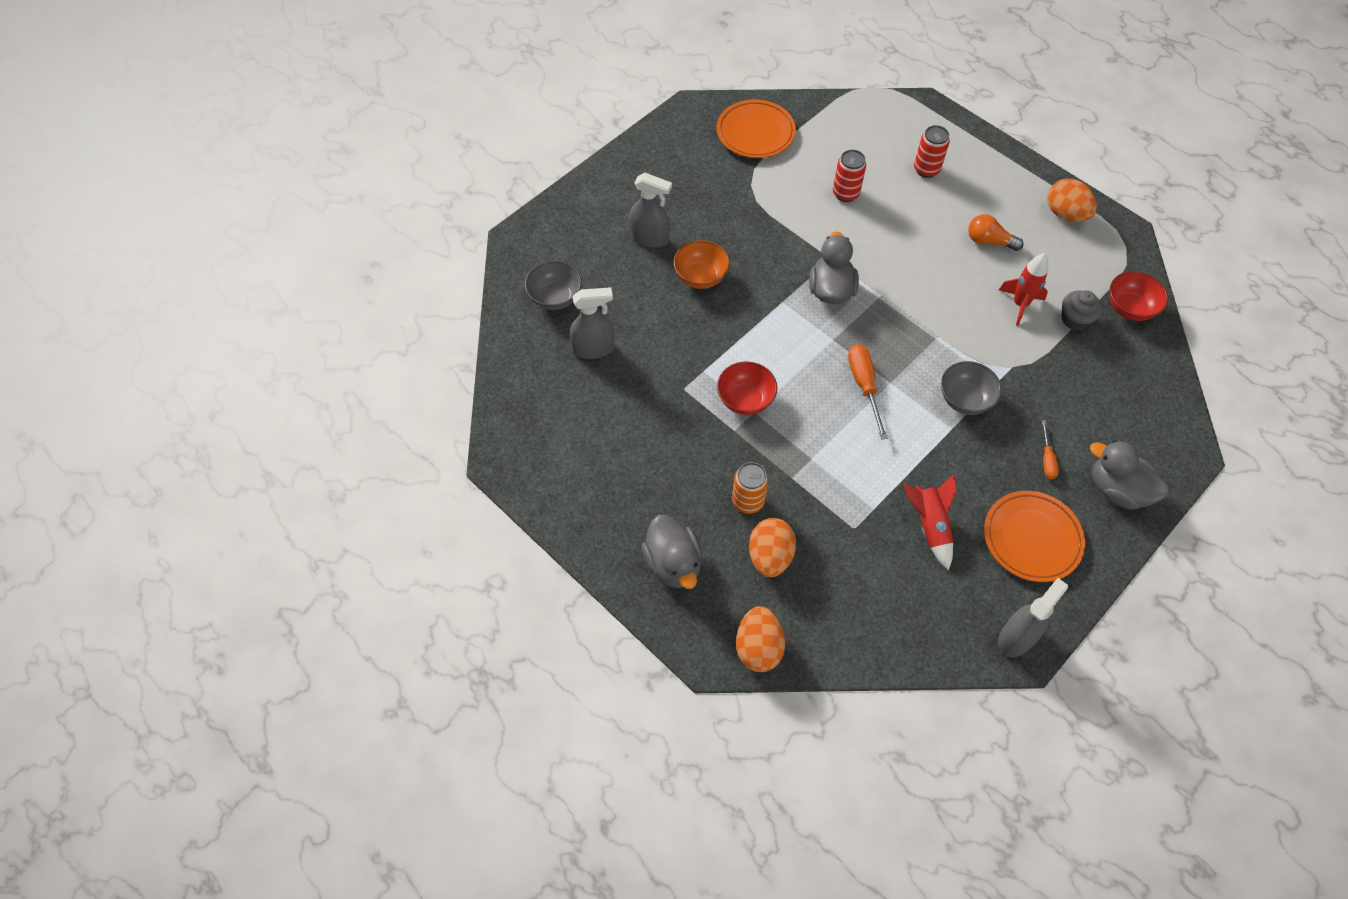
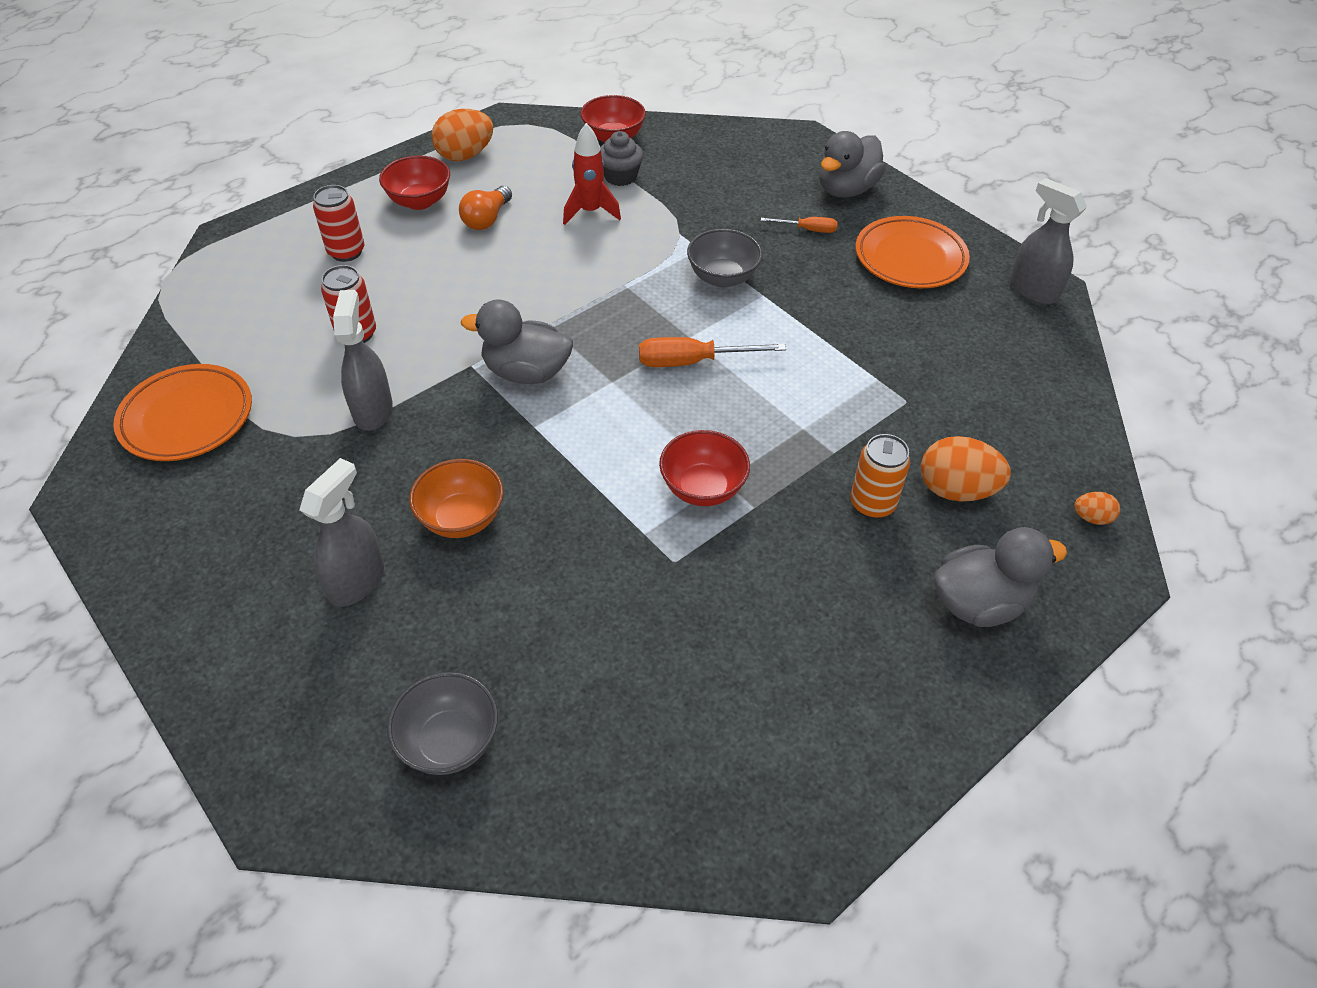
camera: 85 degrees left, 10 degrees down
(594, 348) = (576, 684): grey spray bottle -> grey spray bottle (373, 410)
(758, 647) = (1091, 518): orange egg -> orange egg, size x0.50
(930, 525) = (898, 334): red rocket -> none
(997, 198) = (419, 201): none -> red bowl

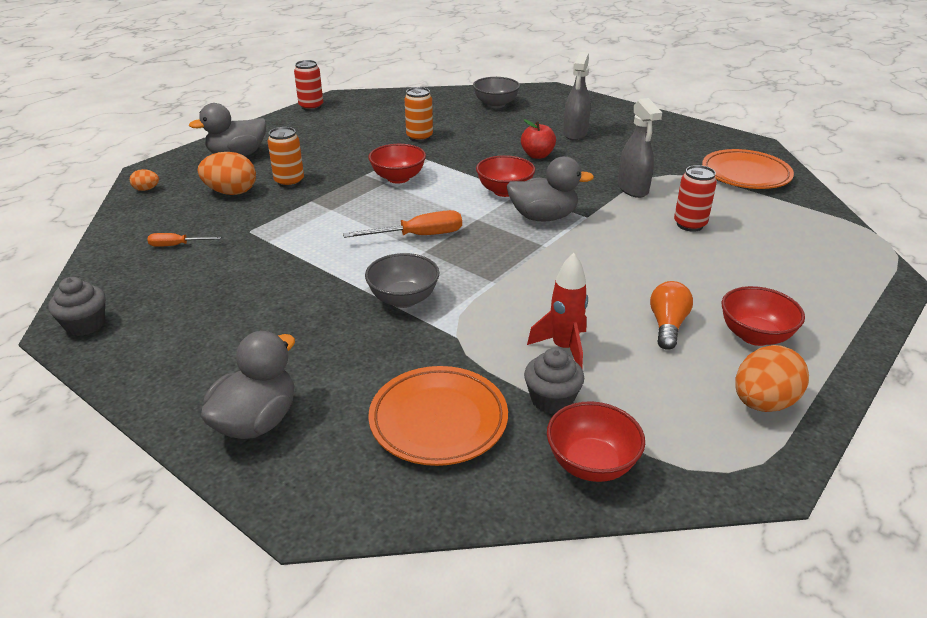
camera: 170 degrees right, 15 degrees down
(346, 252) = (768, 279): red can -> red can (311, 107)
(462, 518) = (537, 155): orange bowl -> red apple
(554, 432) = (504, 191): none -> red bowl
(647, 615) = (419, 137): none -> orange can
(807, 230) = (313, 359): orange screwdriver -> orange screwdriver (177, 245)
(910, 258) = (204, 341): orange plate -> orange plate (438, 420)
(1033, 290) = (85, 325): grey spray bottle -> grey cupcake

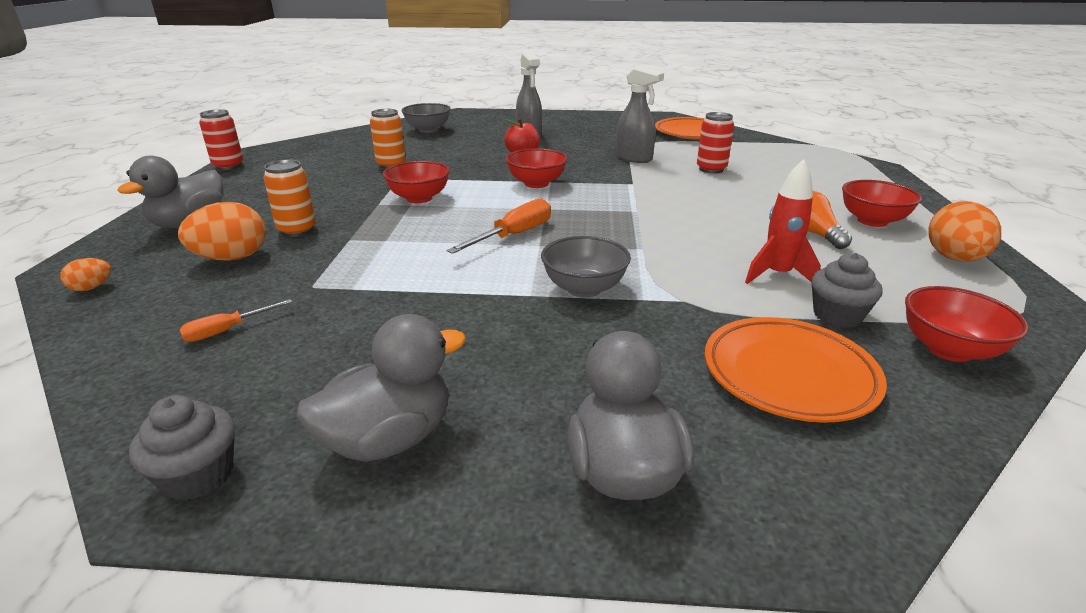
camera: 35 degrees left, 5 degrees down
(543, 217) = (599, 192): grey duck -> grey duck (389, 439)

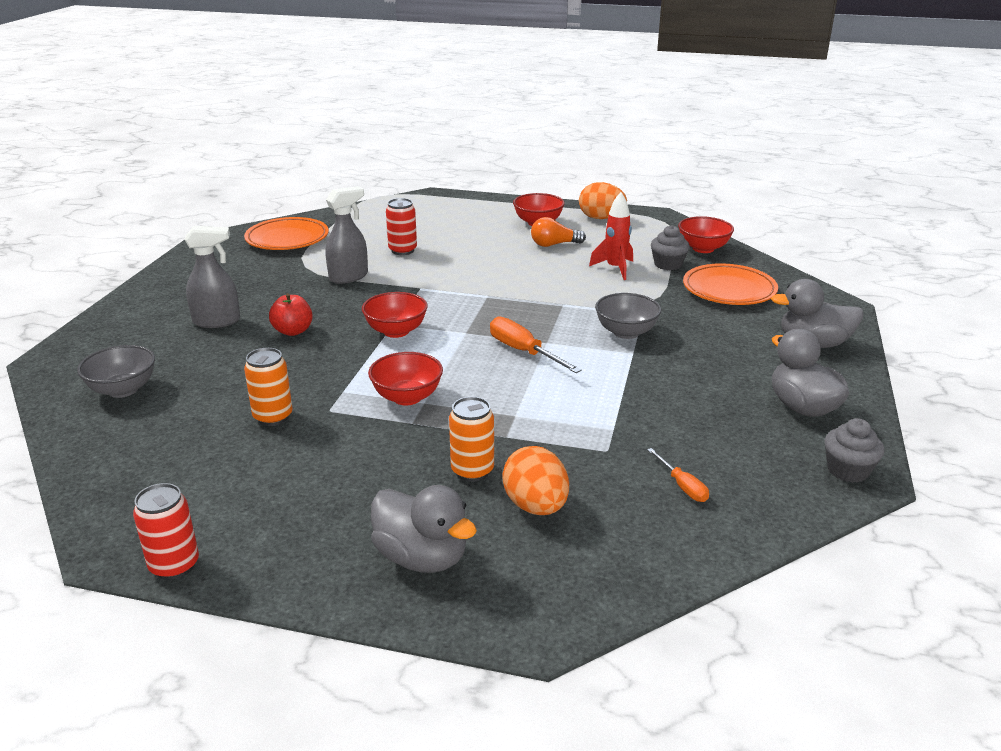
camera: 80 degrees left, 0 degrees up
(92, 288) = (592, 594): orange egg -> none

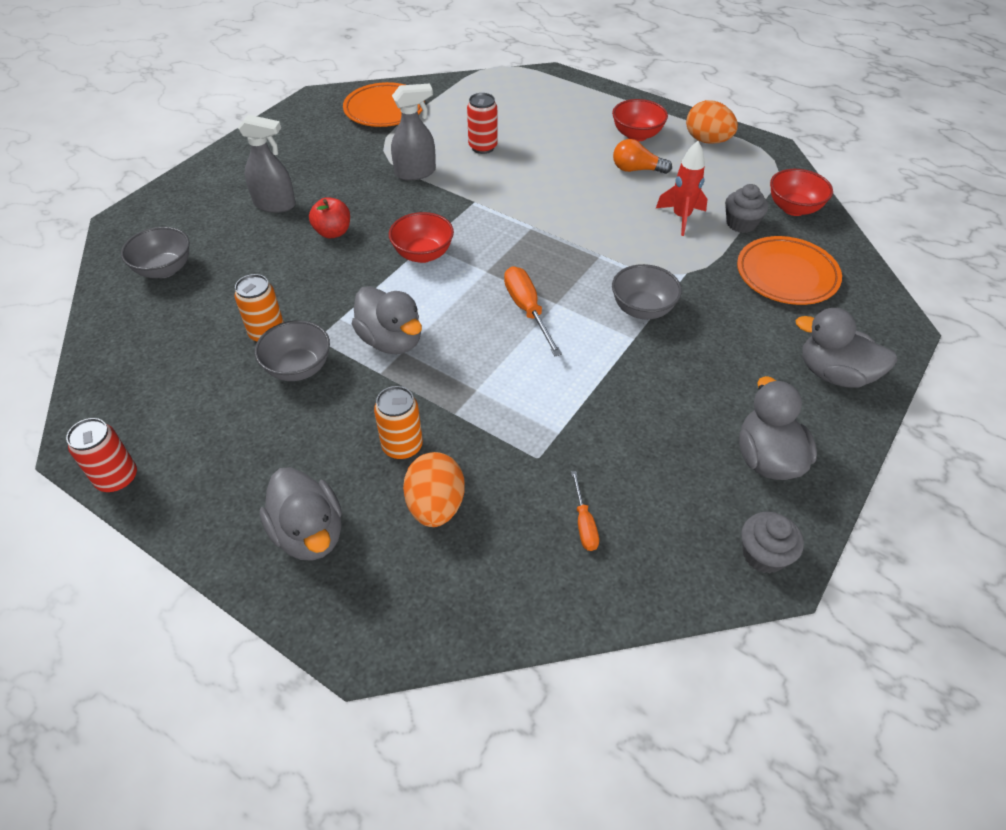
camera: 20 degrees right, 20 degrees up
(324, 436) = (298, 368): none -> grey bowl
(407, 397) = (391, 340): red bowl -> grey duck

